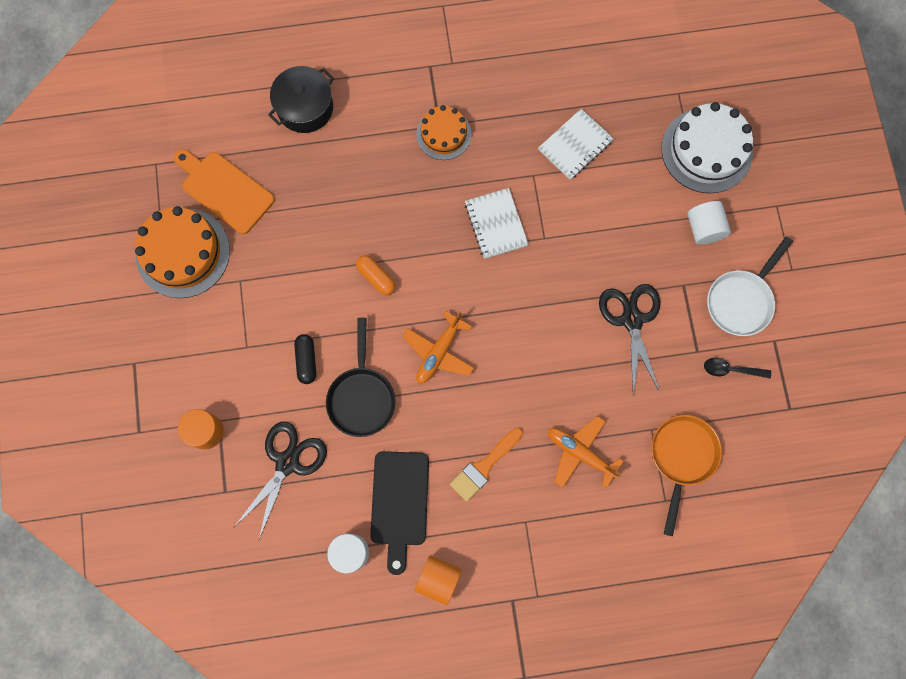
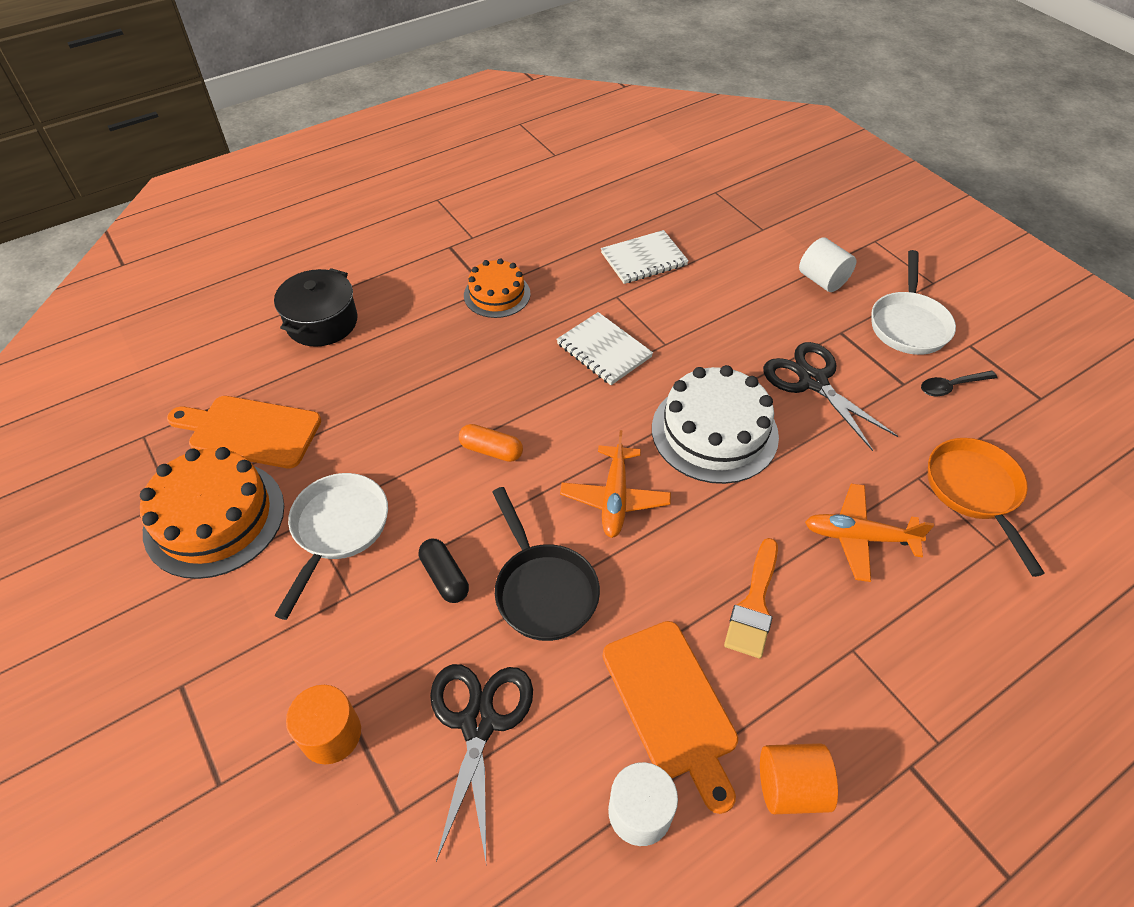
camera: 25 degrees left, 25 degrees down
(255, 296) = (338, 530): none -> white pan
(399, 503) = (671, 705): black cutting board -> orange cutting board
(575, 145) = (644, 259): white notebook -> white notebook turned 45 degrees clockwise
(706, 150) = (775, 222): white cake -> white cake (714, 432)

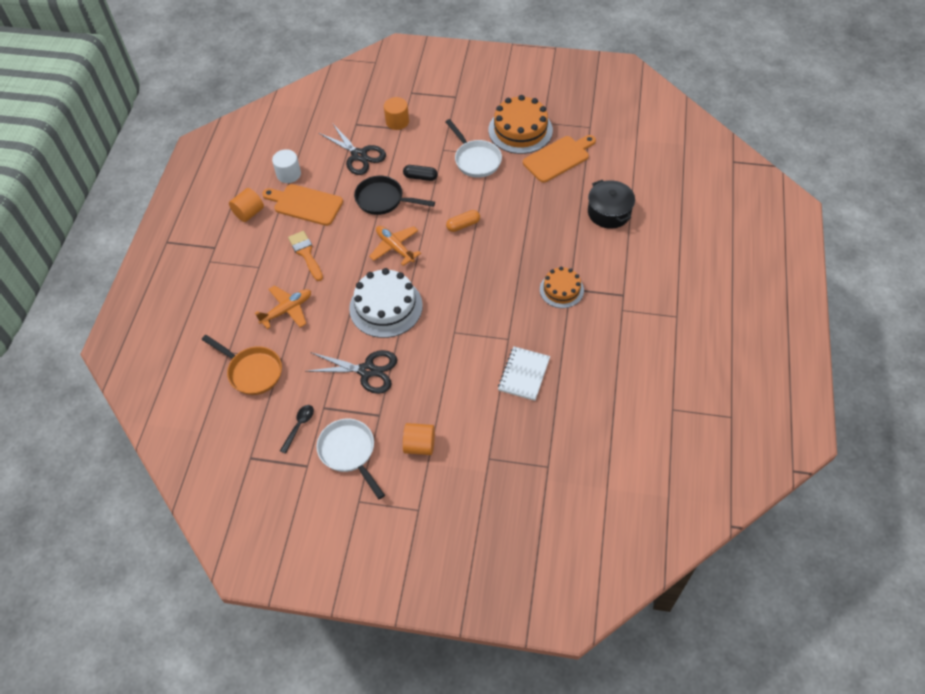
camera: 135 degrees right, 5 degrees up
(604, 350) = (476, 304): white notebook -> none
(822, 280) = (419, 445): white cylinder -> orange cylinder

